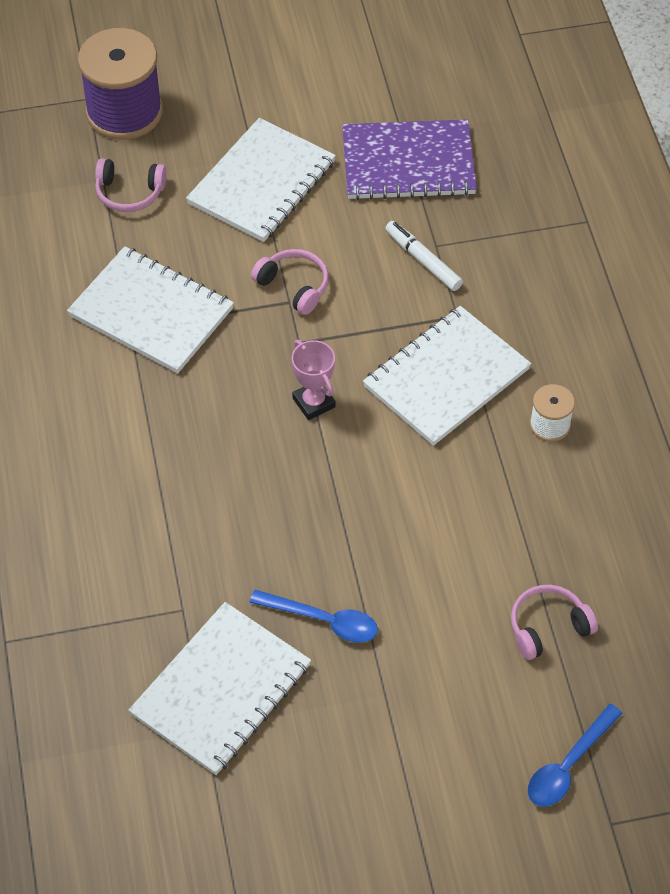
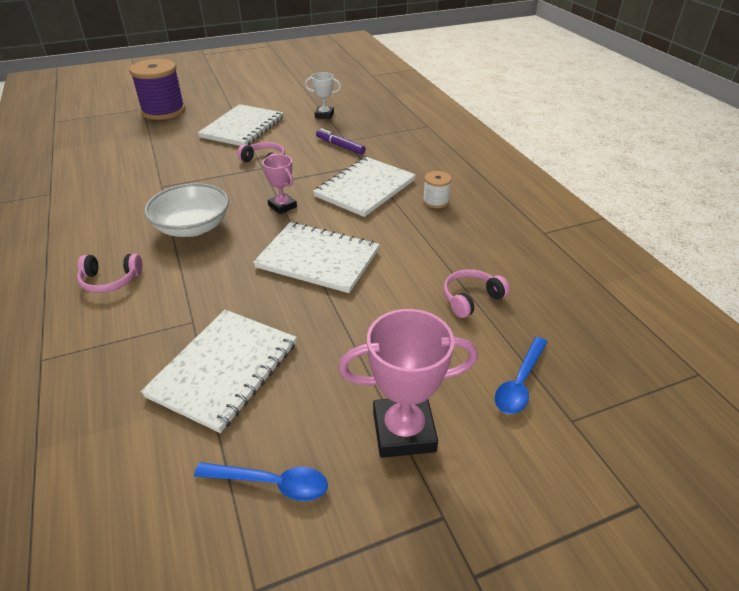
camera: 10 degrees left, 15 degrees down
(129, 193) = (164, 137): pink headphones -> pink headphones (110, 280)
(151, 312) = (175, 179): white notebook -> white notebook (318, 259)
(180, 431) = (192, 227): none -> white bowl
(323, 620) = (303, 315): blue spoon -> blue spoon (271, 483)
(408, 163) = (324, 115): purple notebook -> white trophy
(417, 805) = (403, 431): none -> pink trophy
(423, 260) = (340, 146): white marker -> purple marker

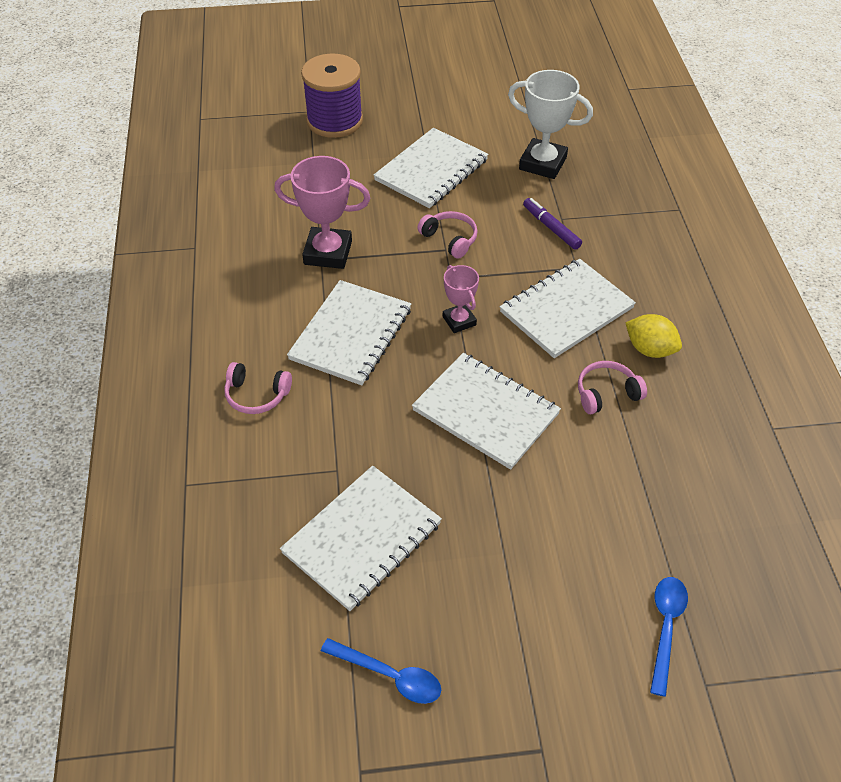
camera: 15 degrees right, 10 degrees up
(192, 227) = (350, 334): white bowl -> white notebook
(324, 115) = (542, 163): white trophy -> white trophy, size x1.72
(403, 431) = (527, 653): pink trophy -> pink trophy (328, 252)
(435, 201) = (650, 349): white spool -> yellow lemon
(471, 298) = (647, 507): pink headphones -> pink headphones (606, 393)
(520, 383) = (665, 628): blue spoon -> blue spoon turned 150 degrees clockwise

